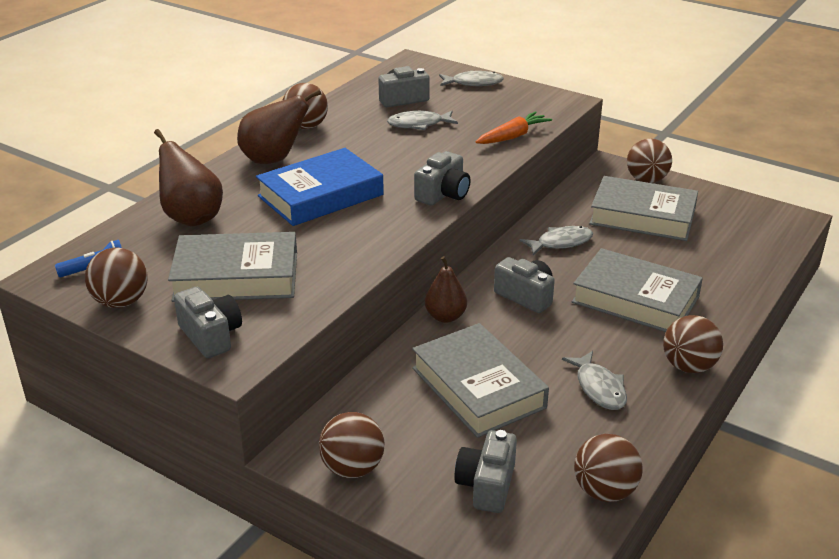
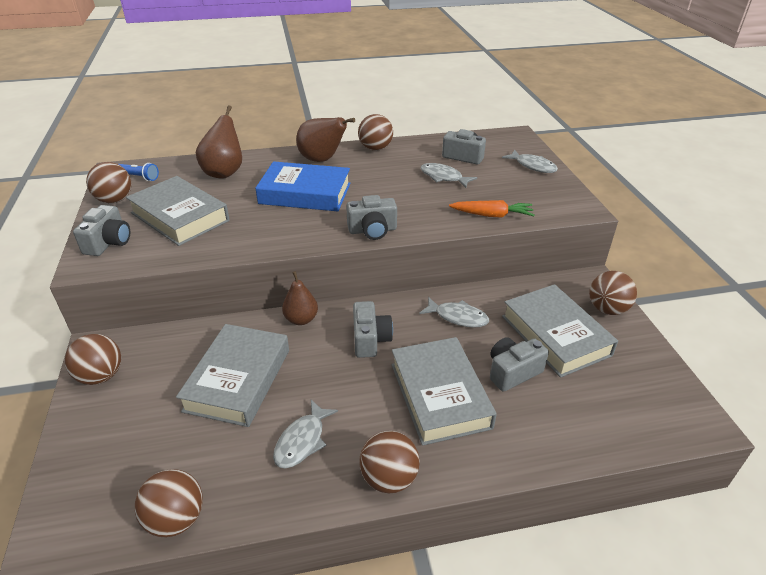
camera: 45 degrees right, 5 degrees up
(486, 485) = (132, 448): grey camera -> grey camera (512, 372)

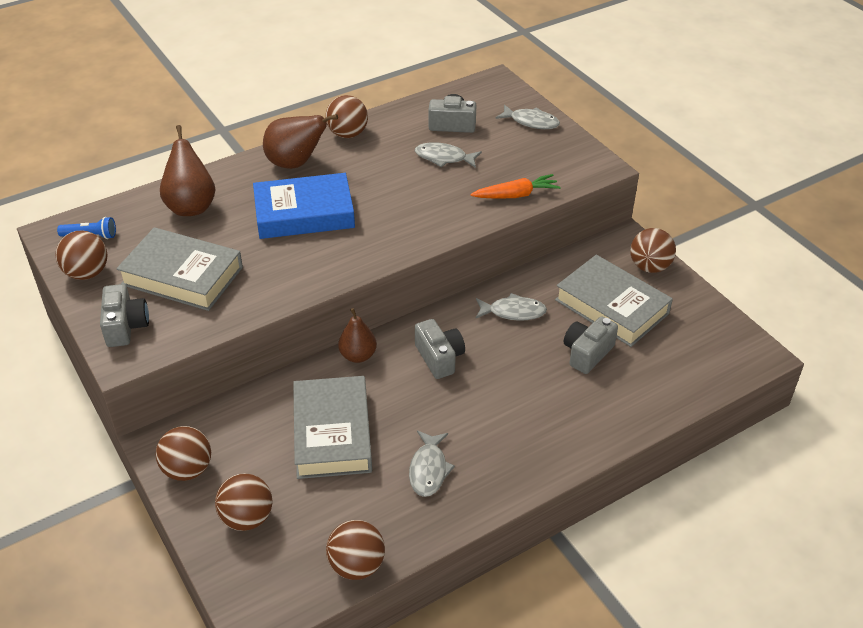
camera: 20 degrees left, 5 degrees up
(372, 230) = (404, 242): grey camera -> none
(389, 478) = (522, 477): brown ball -> brown ball (247, 518)
(440, 395) = (531, 393): grey book -> none

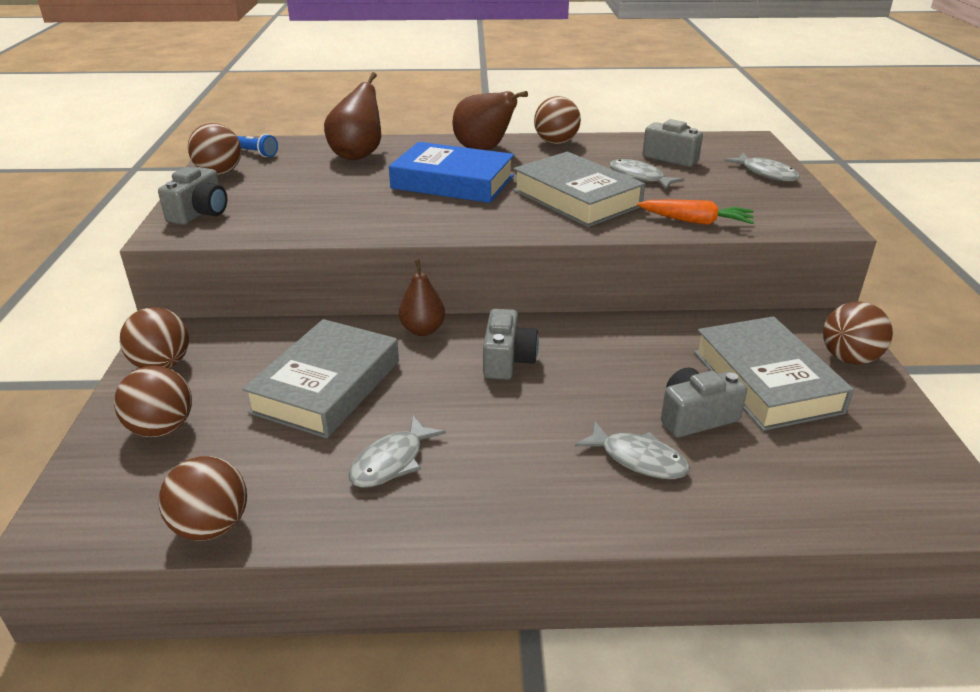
camera: 30 degrees right, 10 degrees down
(182, 276) = (292, 194): grey book -> grey book (576, 198)
(513, 312) = (632, 347): grey fish -> grey fish (638, 459)

